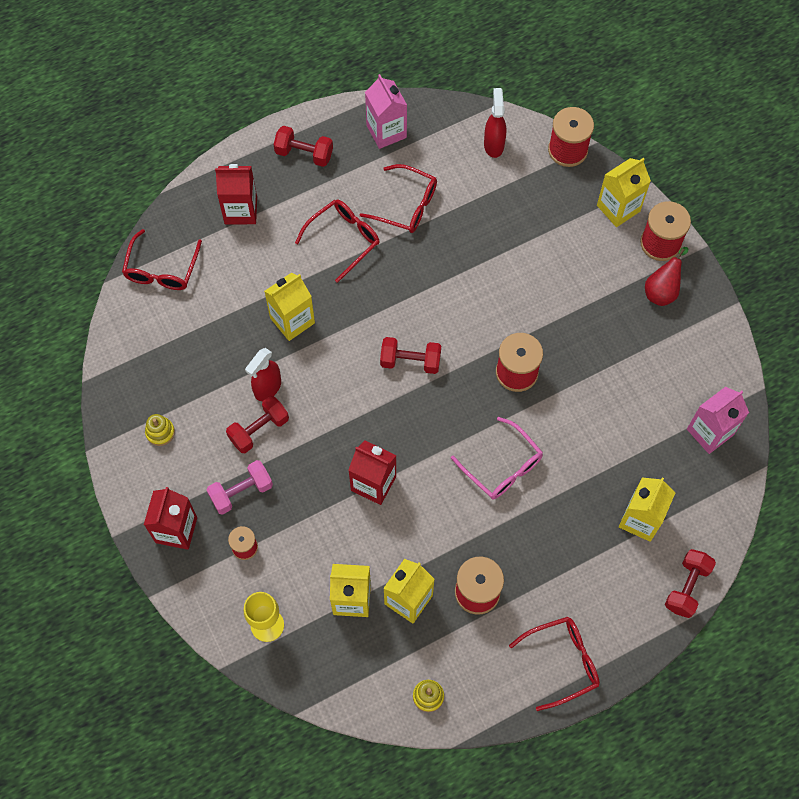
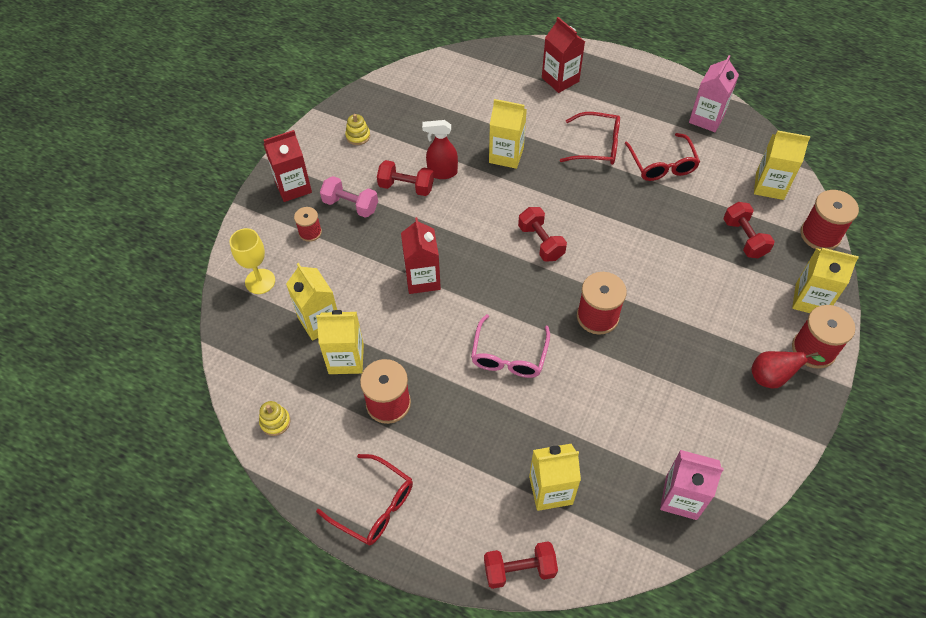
camera: 55 degrees right, 10 degrees down
(162, 269) = (476, 67): red glasses -> none
(304, 154) = (638, 86): red dumbbell -> red dumbbell (744, 238)
(494, 145) = (769, 186): red spray bottle -> yellow carton

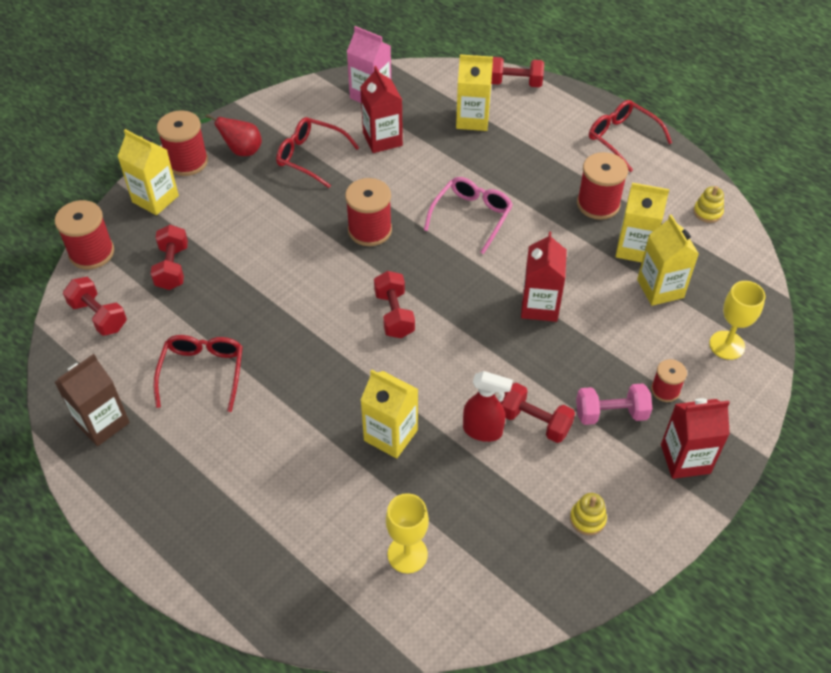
camera: 165 degrees left, 5 degrees down
(350, 205) = (611, 414): pink dumbbell -> pink dumbbell turned 45 degrees counterclockwise
(468, 93) = (407, 554): none -> yellow goblet
(560, 79) = (260, 543): red carton -> red carton (382, 139)
(597, 146) = (267, 419): red glasses -> red glasses (310, 157)
(706, 118) = (102, 423): pink carton -> brown carton
(769, 186) = (99, 316): yellow carton -> red dumbbell

